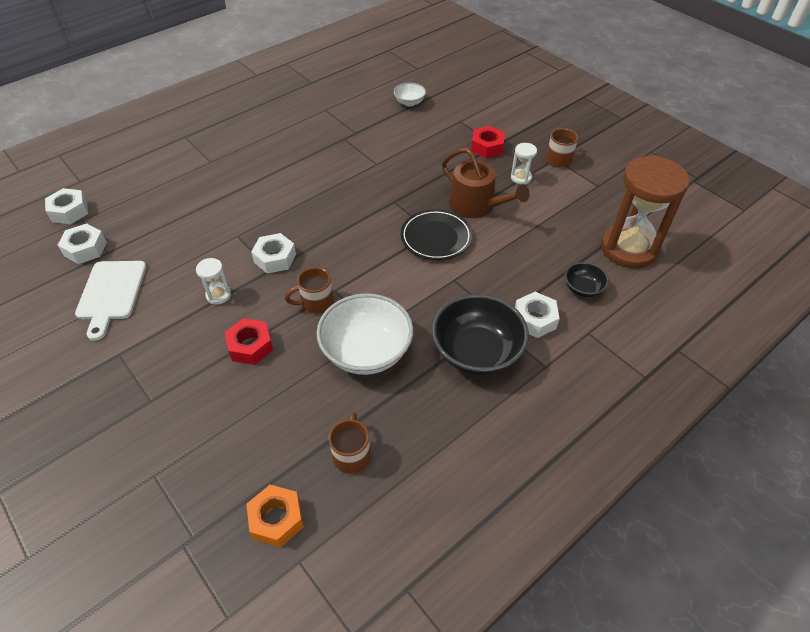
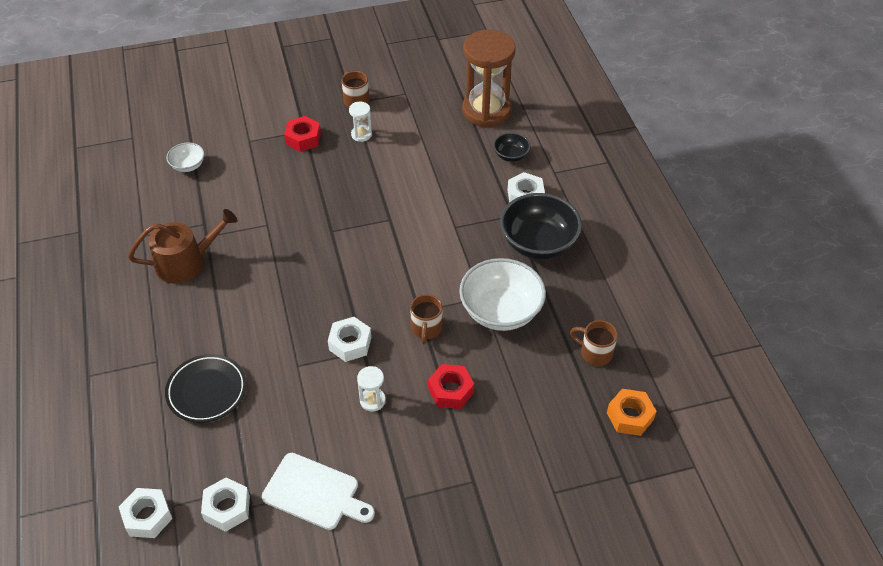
camera: 65 degrees left, 0 degrees up
(436, 238) = (399, 219): black plate -> black plate (207, 391)
(476, 206) = (377, 177): brown watering can -> brown watering can (186, 262)

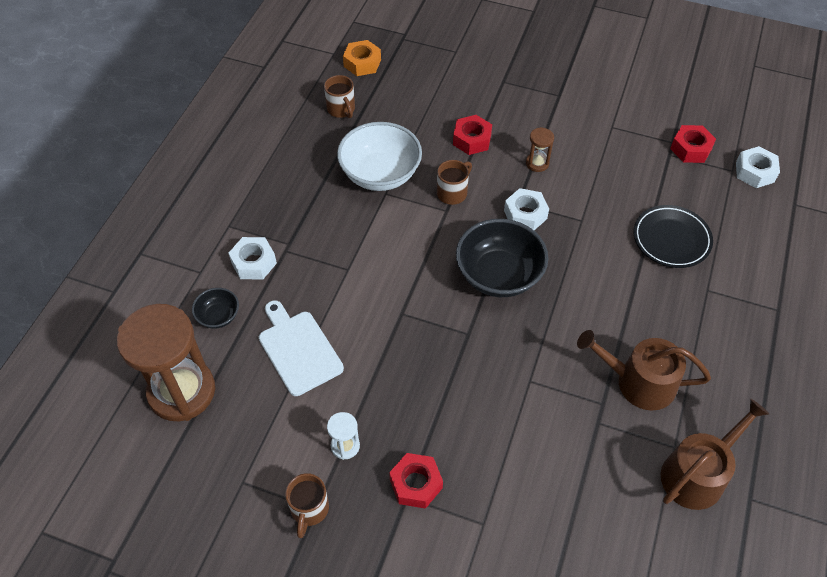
camera: 145 degrees left, 5 degrees up
(121, 228) = (697, 473): none -> brown watering can
(188, 165) = (580, 527): white bowl -> none
(227, 508) = (690, 149): white nut -> red nut
(314, 493) = (620, 127): white cutting board -> white cutting board (298, 349)
(372, 400) = (537, 163): white hourglass -> brown hourglass
(538, 243) = (291, 212): black bowl -> black bowl (499, 275)

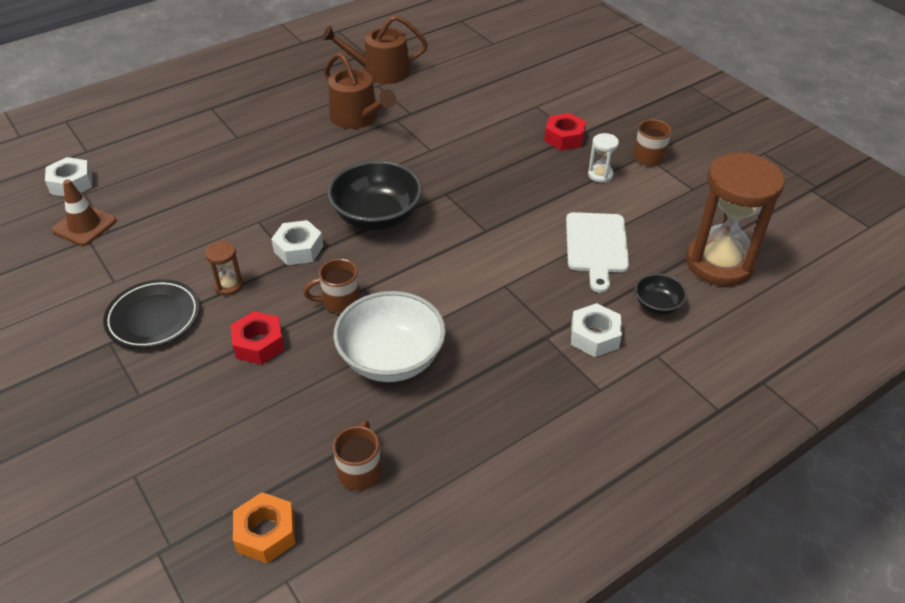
camera: 145 degrees left, 10 degrees down
(671, 239) = (212, 175): black plate -> black plate (153, 318)
(690, 149) = (84, 225): red nut -> brown traffic cone

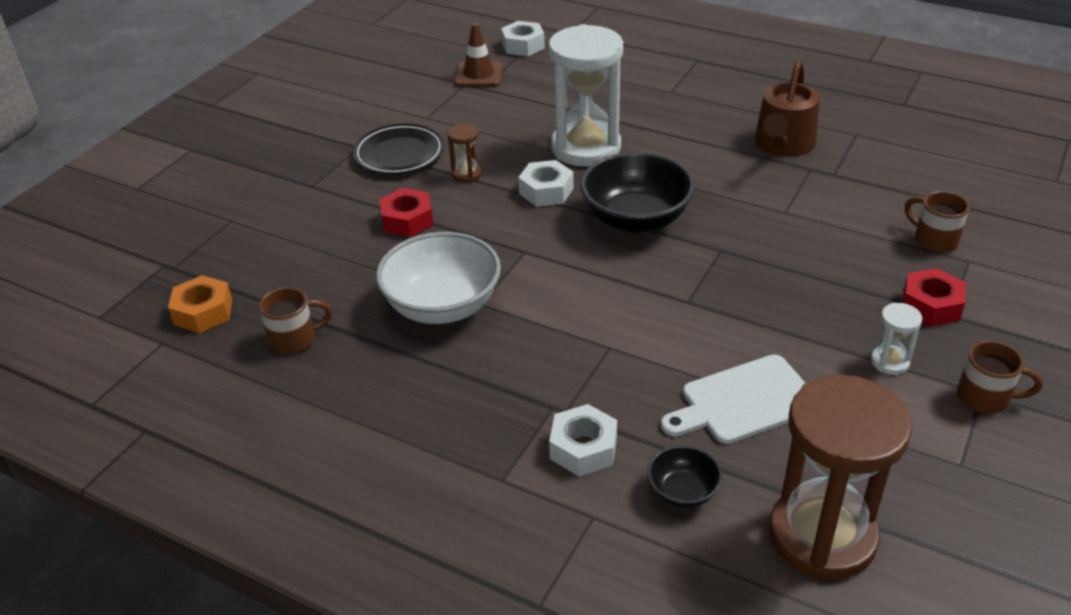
camera: 65 degrees right, 5 degrees down
(264, 207) = (586, 148): none -> white hourglass
(339, 301) = (495, 244): brown mug -> brown mug (934, 240)
(380, 72) = (883, 126): brown watering can -> none

